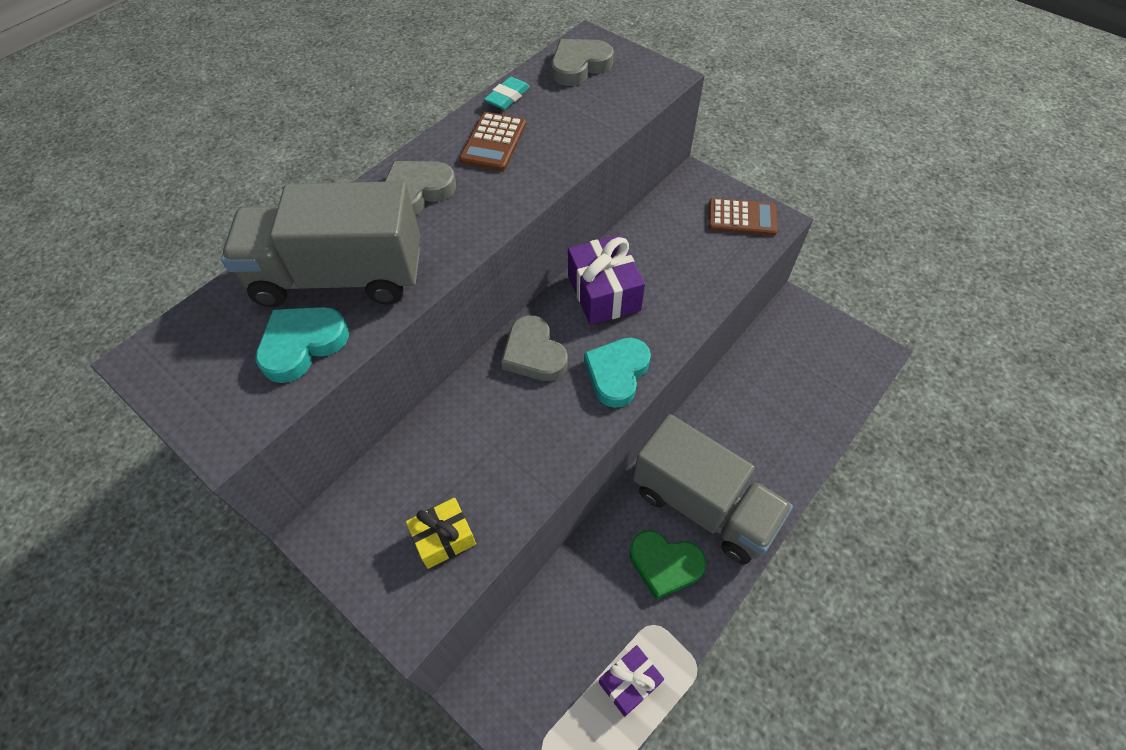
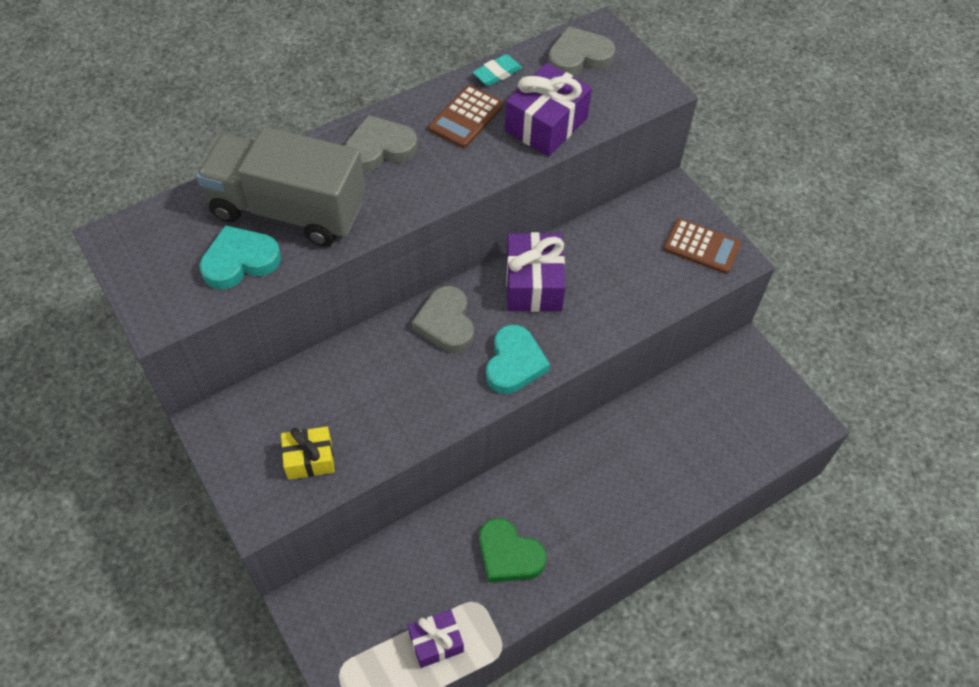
camera: 15 degrees right, 0 degrees up
(575, 130) = (546, 124): none -> purple gift
(617, 373) = (514, 363): turquoise heart -> turquoise heart turned 150 degrees clockwise
(703, 505) = (567, 514): grey truck -> none

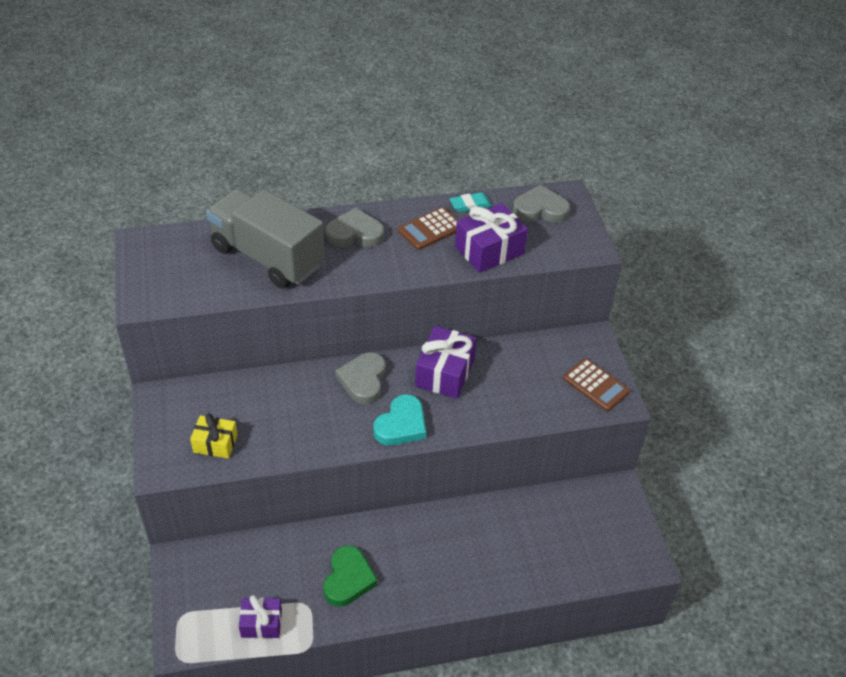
camera: 20 degrees right, 10 degrees down
(240, 261) = (216, 281): turquoise heart -> none
(508, 555) = (348, 579): green heart -> green heart turned 135 degrees counterclockwise

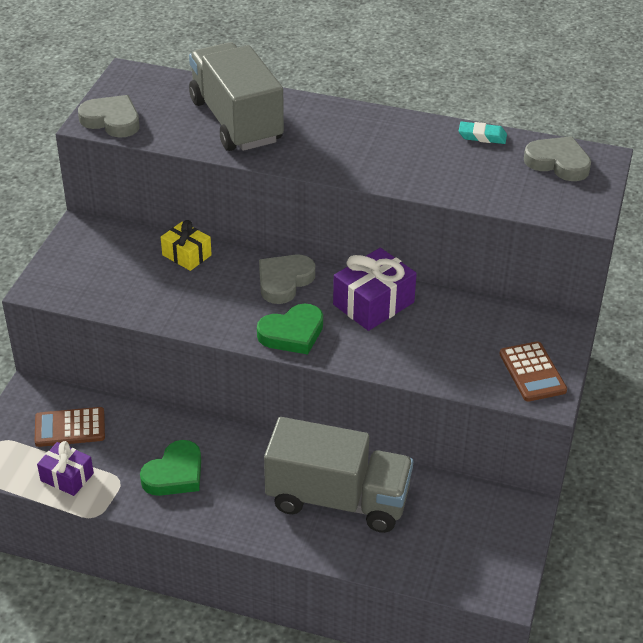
camera: 30 degrees right, 5 degrees down
(215, 443) = (103, 285): yellow gift -> yellow gift (186, 255)
(355, 233) = (338, 126): grey heart -> grey heart (112, 120)
(401, 425) = (292, 333): turquoise heart -> green heart
(430, 229) = (420, 145): brown calculator -> brown calculator (70, 428)
(486, 543) = (338, 499): none -> grey truck
(489, 250) = (468, 183): purple gift -> none

